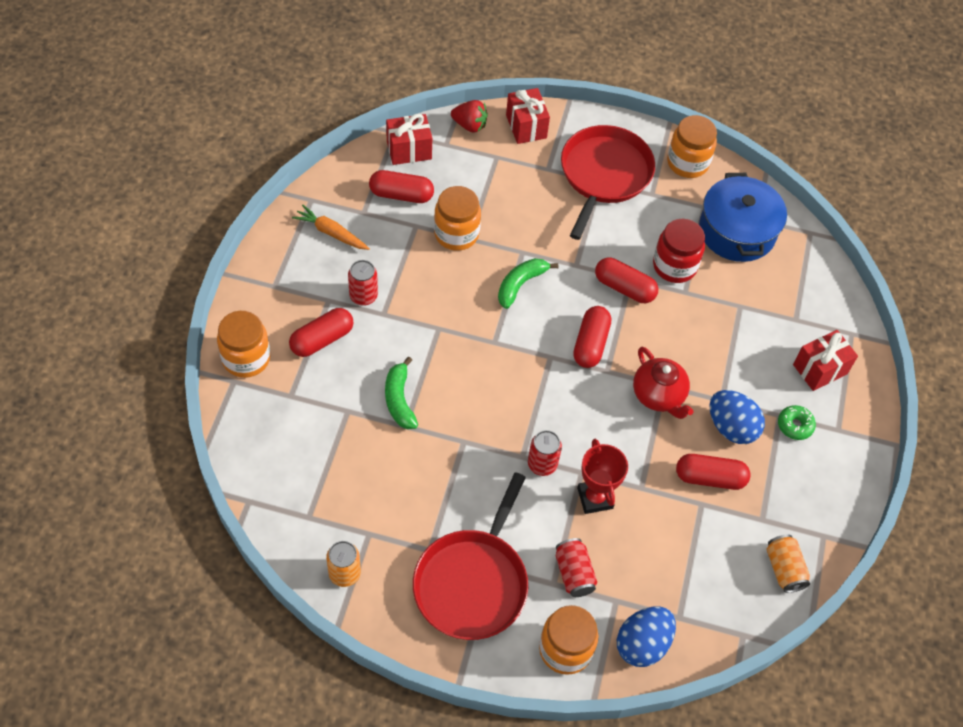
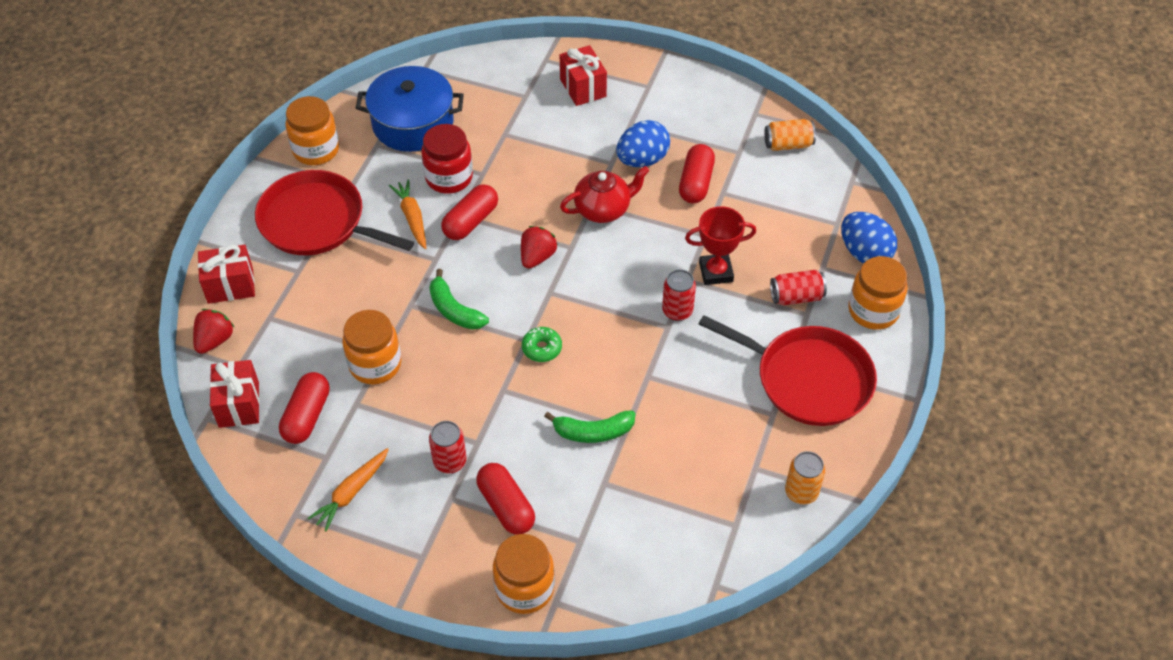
camera: 80 degrees left, 5 degrees down
(590, 344) = (537, 257): red capsule -> red strawberry
(621, 243) = (412, 218): none -> orange carrot
(795, 425) = (642, 115): green donut -> green donut (542, 348)

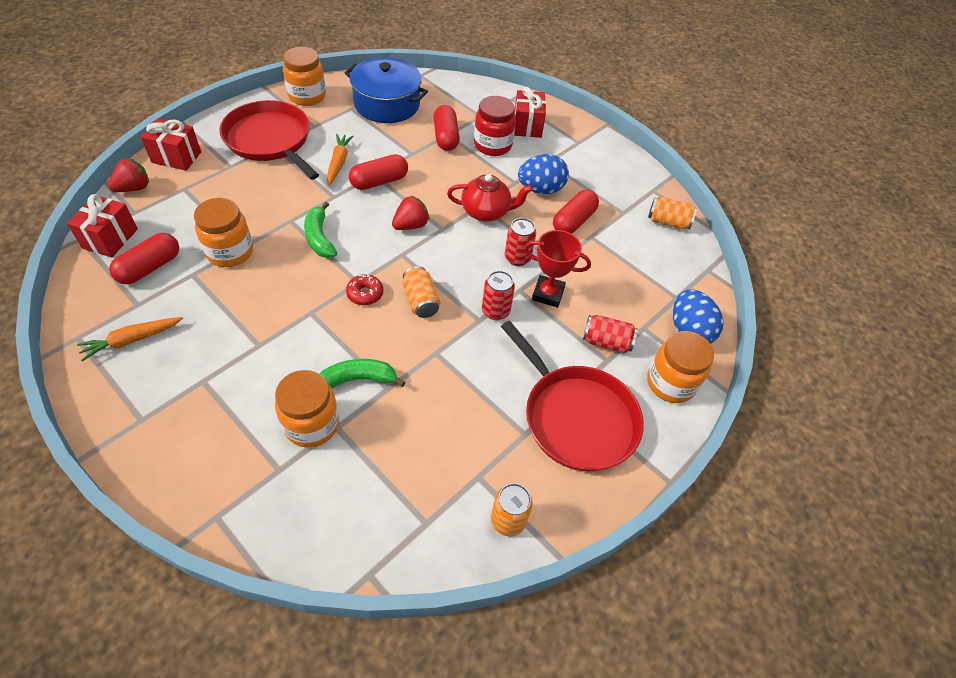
camera: 20 degrees right, 0 degrees up
(449, 178) = (385, 147): red jar -> red jar (492, 145)
(450, 461) = (226, 350): red can -> red can (517, 258)
(506, 506) = (241, 409): red capsule -> red capsule (446, 137)
(525, 588) = (200, 490): orange jar -> orange jar (311, 424)
(542, 348) = (365, 294): green donut -> red donut
(593, 432) = (358, 379): green banana -> green banana turned 150 degrees clockwise
(600, 332) = (421, 301): none -> orange can

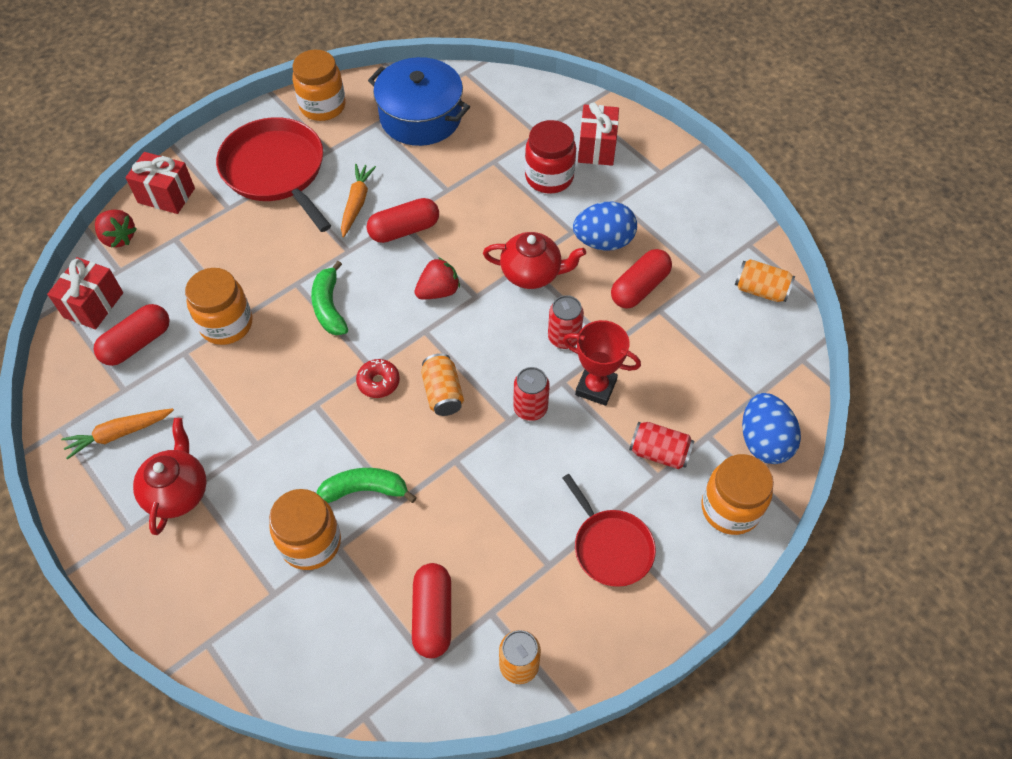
camera: 10 degrees right, 5 degrees up
(134, 188) = (118, 238): red strawberry -> red strawberry turned 75 degrees clockwise
(187, 386) = (178, 491): none -> red teapot
(446, 137) = (491, 165): red capsule -> red capsule (433, 615)
(576, 417) = (610, 547): red pan -> red pan, size x0.60

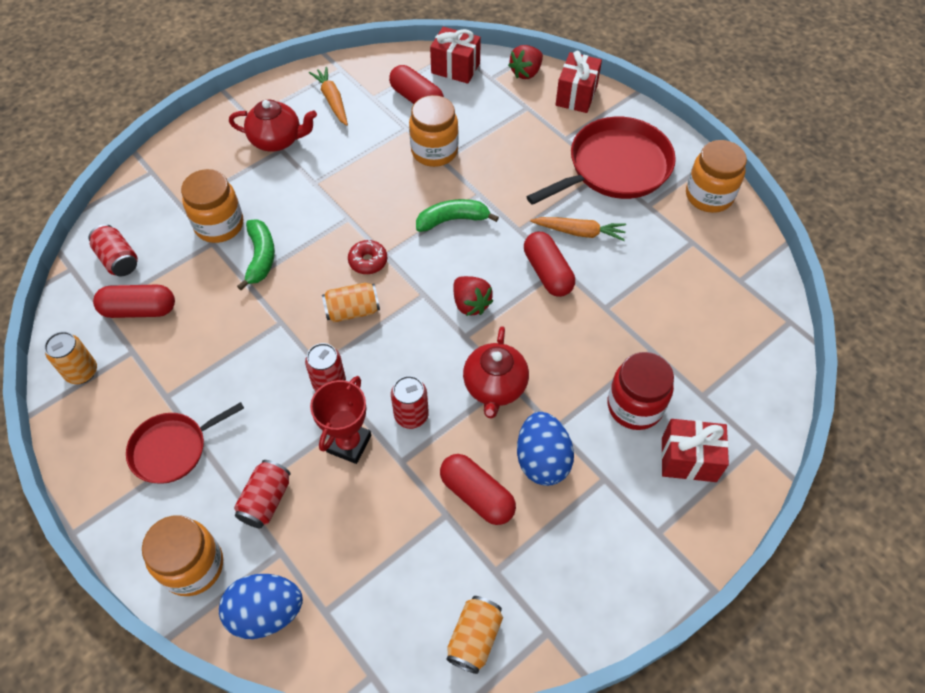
camera: 90 degrees right, 0 degrees up
(354, 656) = (118, 260): none -> red can
(421, 117) = (709, 280): blue pot -> none

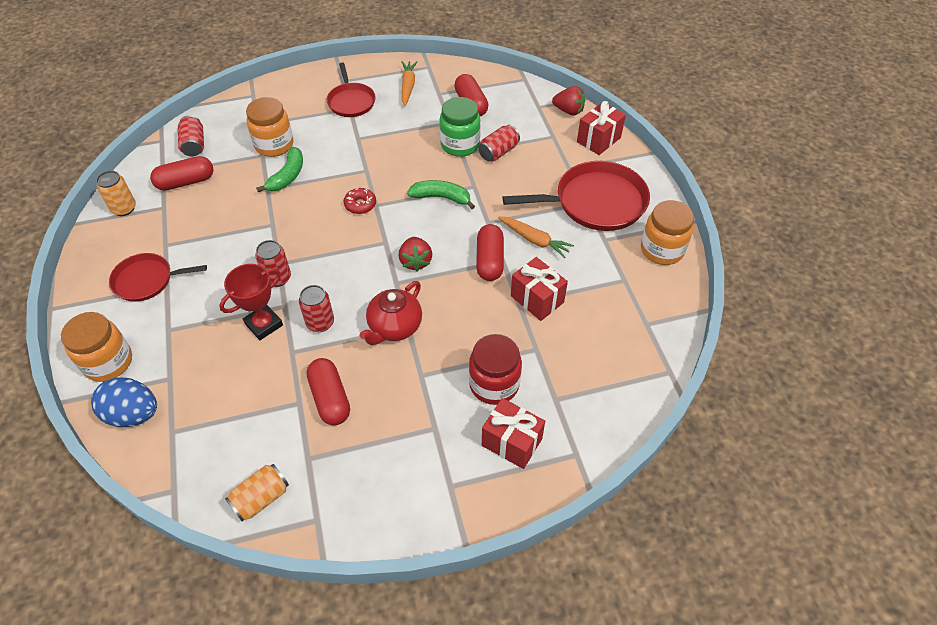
camera: 25 degrees right, 5 degrees down
(139, 310) = (186, 182): red capsule -> red capsule turned 45 degrees counterclockwise
(266, 500) = (183, 339): red can -> red can (498, 152)
(277, 140) = (351, 101): red teapot -> red pan
(352, 311) = (326, 235): orange can -> none
(434, 151) = (460, 145): orange jar -> green jar
(455, 68) = (515, 91): red gift -> red gift (537, 299)
(526, 72) = (568, 111): red strawberry -> red strawberry turned 135 degrees counterclockwise
(542, 460) = (395, 394): blue egg -> none

